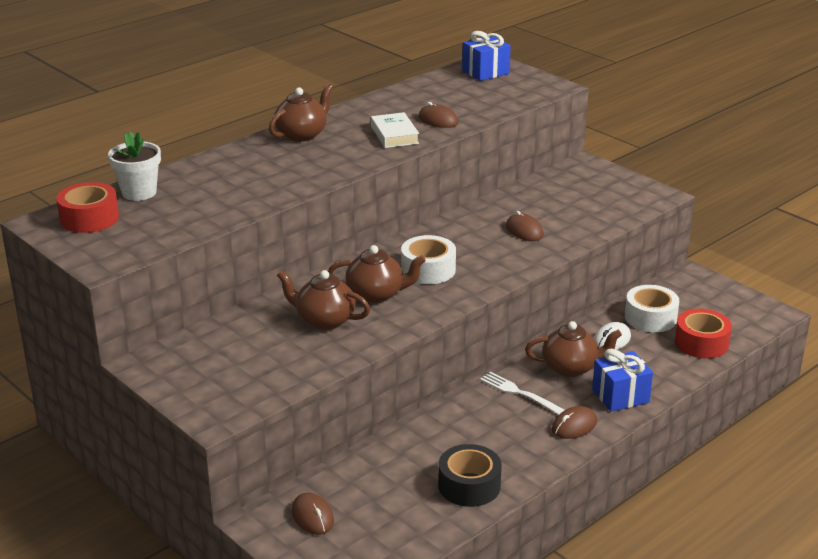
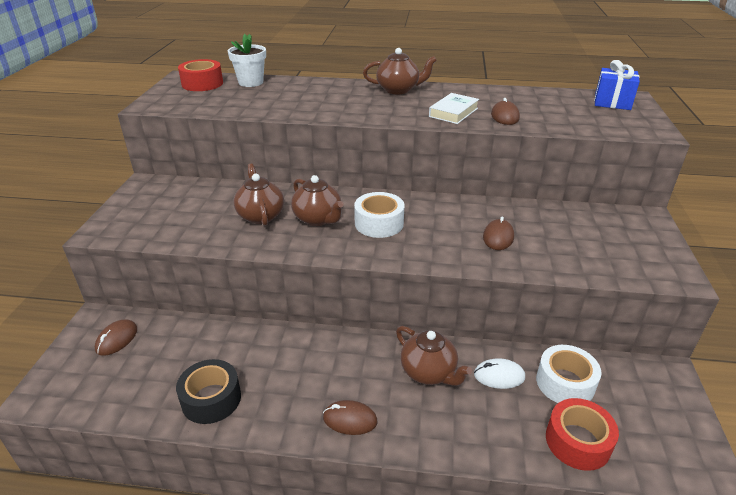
camera: 50 degrees right, 5 degrees up
(519, 393) = (360, 361): white fork -> none
(620, 396) = (425, 427): blue gift -> none

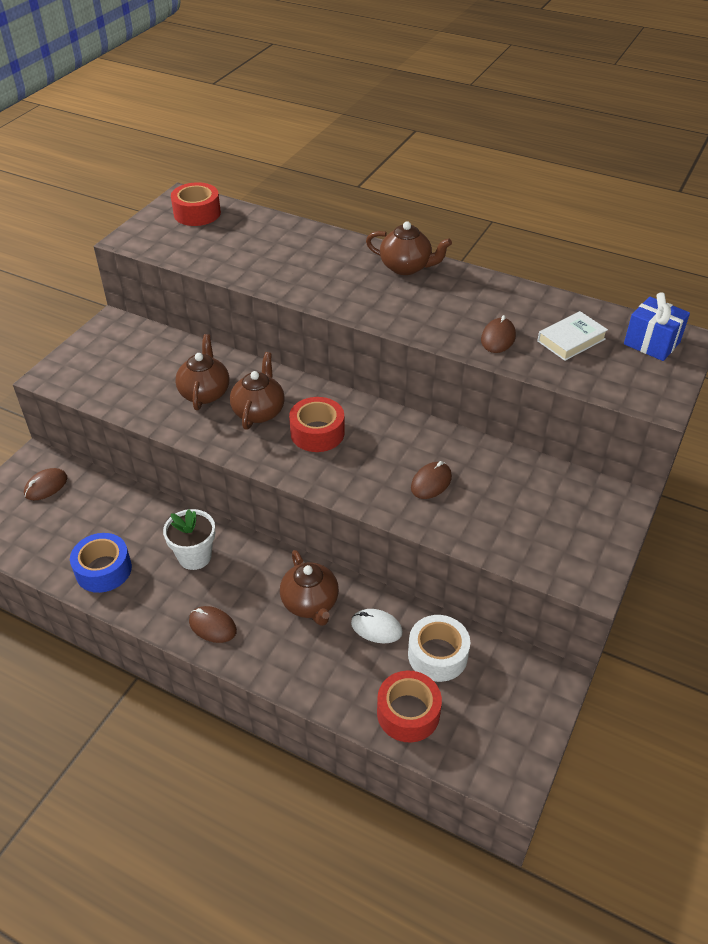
camera: 20 degrees right, 10 degrees up
(211, 399) = (103, 570): black tape -> blue tape
(251, 82) = (249, 221): white flower pot -> white flower pot (194, 556)
(318, 219) = (259, 411): brown teapot -> brown teapot turned 150 degrees counterclockwise
(379, 223) = (317, 433): white tape -> red tape
(453, 112) = (443, 319): white book -> white book (571, 340)

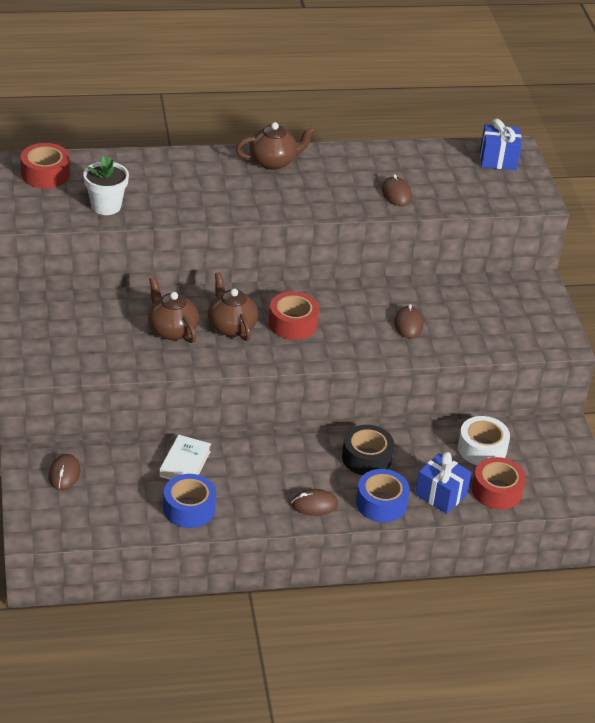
camera: 40 degrees left, 5 degrees down
(194, 556) = (248, 467): white flower pot -> white flower pot (106, 206)
(276, 660) = (381, 503): none -> blue tape
(310, 603) = (366, 458): brown teapot -> black tape
(344, 684) = (441, 495): none -> blue gift
(376, 628) = (426, 451): white mouse -> none
(571, 340) = (445, 177): white book -> white book (185, 464)

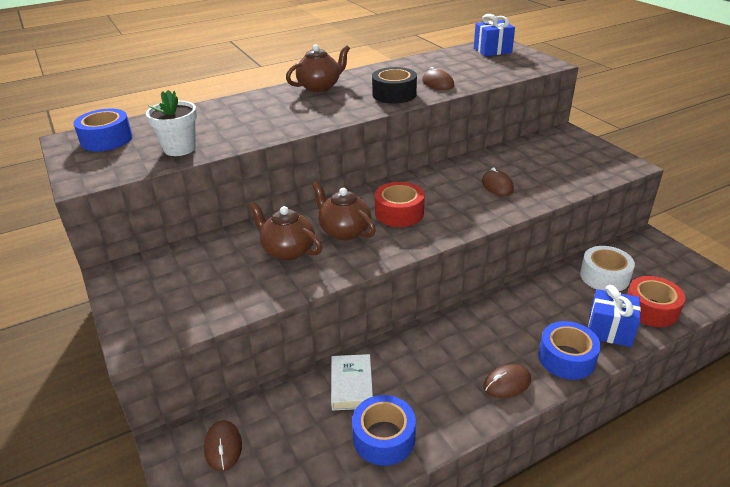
camera: 15 degrees left, 5 degrees down
(45, 174) = (106, 139): red tape -> blue tape
(366, 458) = (518, 318): black tape -> black tape (394, 94)

